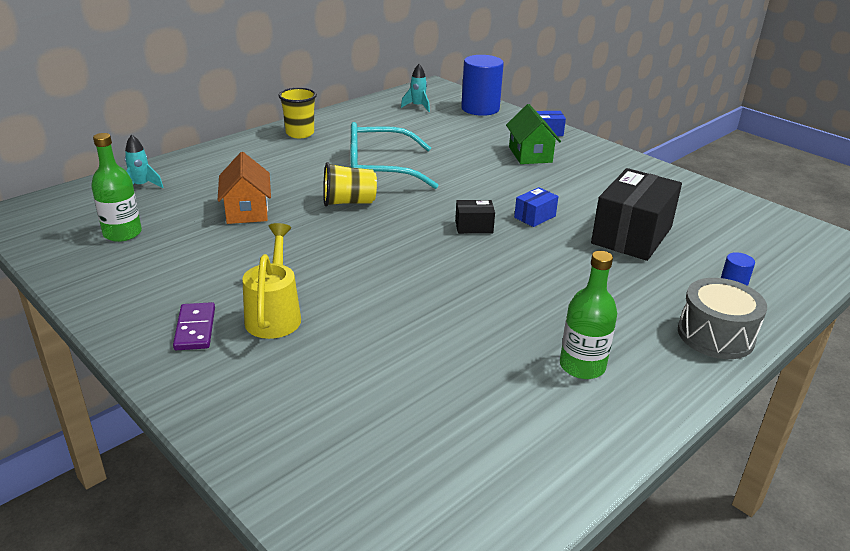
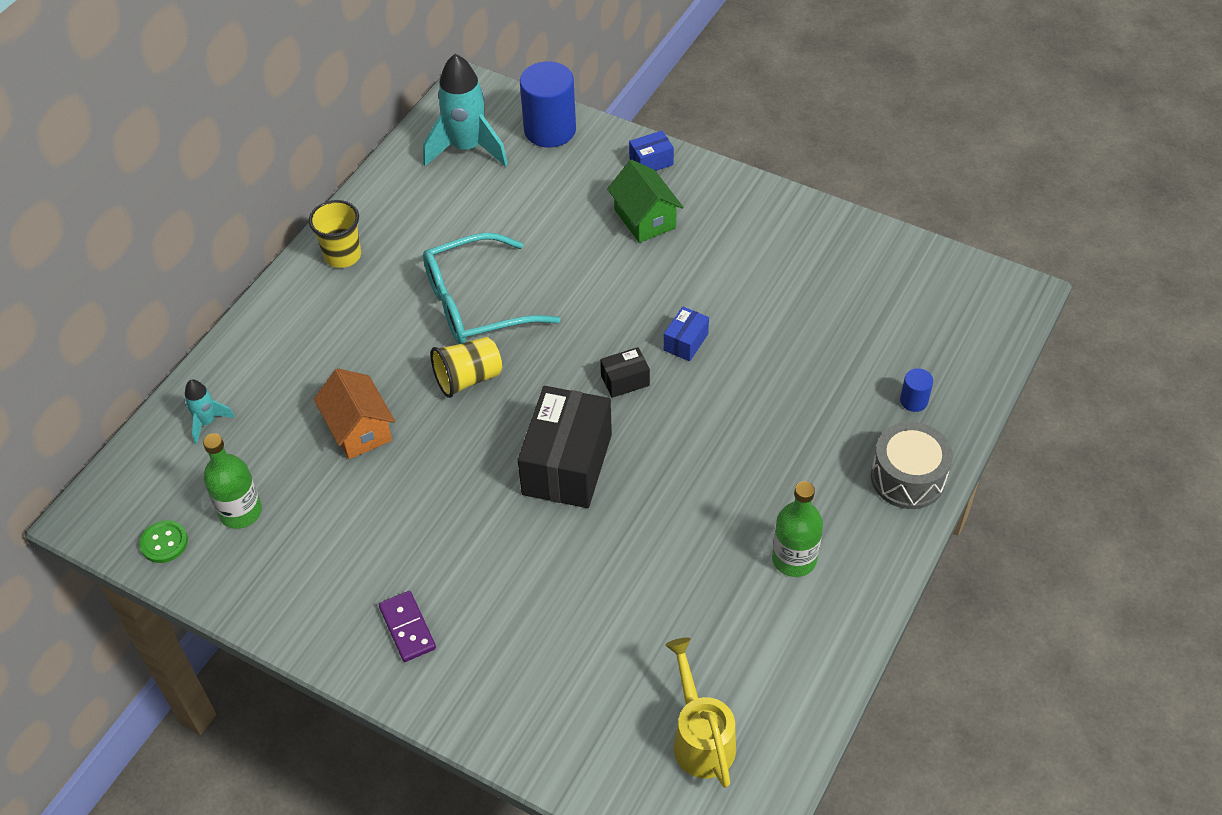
camera: 15 degrees left, 20 degrees up
(51, 237) = (164, 542): none -> green button
(274, 315) = (476, 583): yellow watering can -> yellow watering can (700, 738)
(417, 106) = (467, 148): turquoise rocket -> turquoise rocket, size x1.99
(631, 235) = (798, 344): black box -> black box (567, 464)

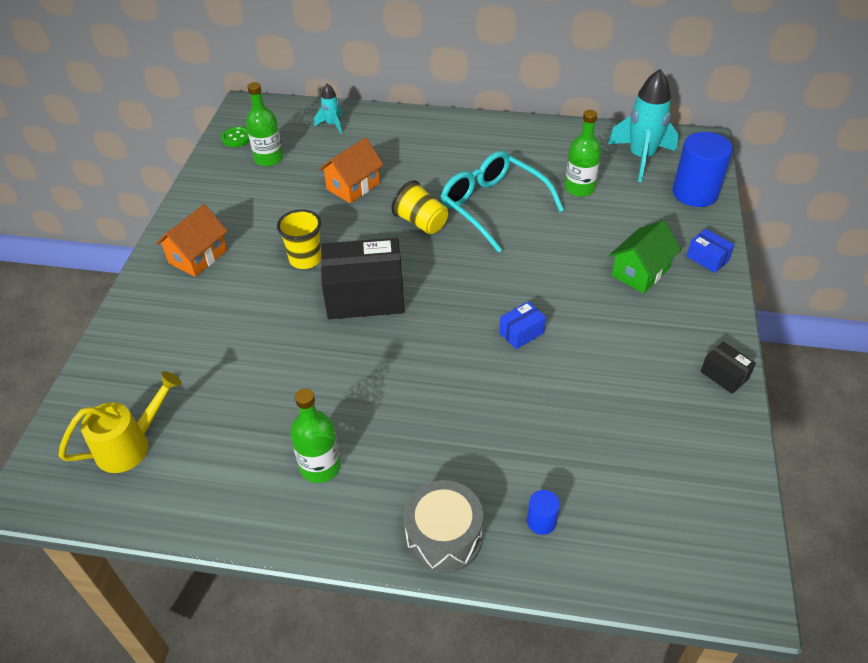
camera: 70 degrees right, 5 degrees down
(342, 255) = (499, 134): yellow cup -> yellow cup (305, 259)
(407, 628) = (198, 256): purple domino -> orange house
(488, 218) = (579, 188): none -> green bottle
(625, 380) = (461, 306): black box -> black box (724, 375)
(686, 342) = (521, 333): blue box -> blue box turned 45 degrees counterclockwise

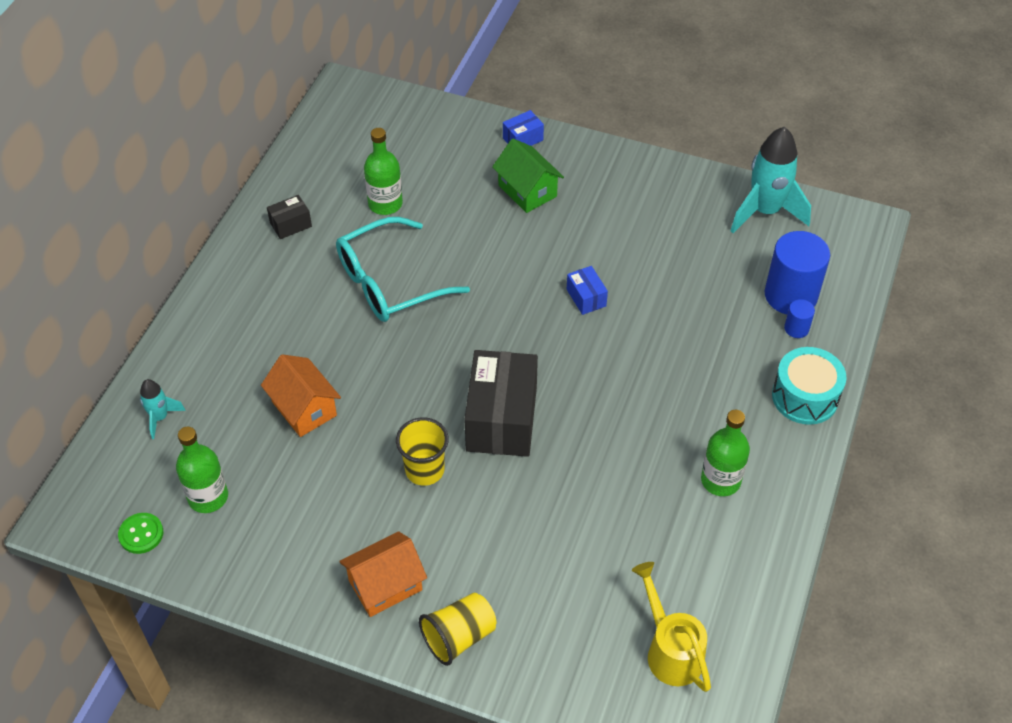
camera: 80 degrees left, 5 degrees up
(198, 256) = (385, 585): orange house -> orange house turned 75 degrees counterclockwise
(421, 222) = (396, 351): yellow cup -> yellow cup (459, 637)
(443, 537) = (805, 397): grey drum -> turquoise drum
(641, 158) = (353, 142): turquoise rocket -> turquoise rocket (765, 211)
(695, 193) = (425, 119): blue cylinder -> blue cylinder (790, 295)
(724, 375) = (666, 172): black box -> black box (290, 224)

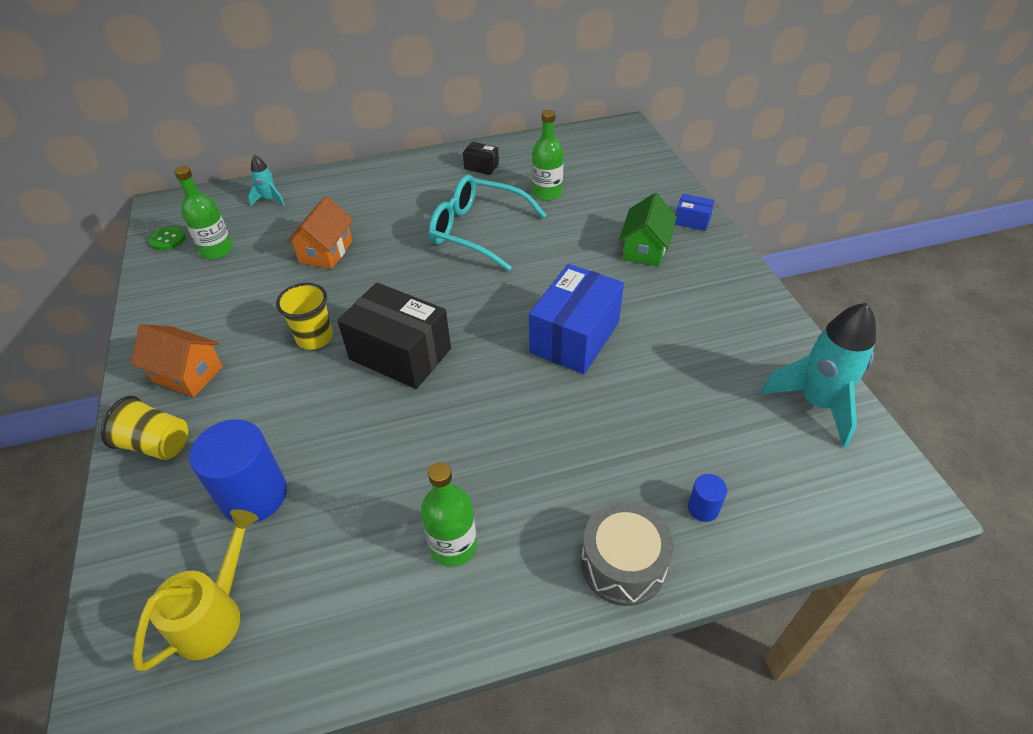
camera: 55 degrees right, 5 degrees down
(501, 419) = (400, 354): black box -> black box turned 60 degrees clockwise
(586, 298) = (574, 337): blue box -> blue box, size x2.17
(790, 295) = (739, 480): blue cylinder -> blue cylinder (254, 495)
(805, 397) = (623, 564): turquoise drum -> grey drum

